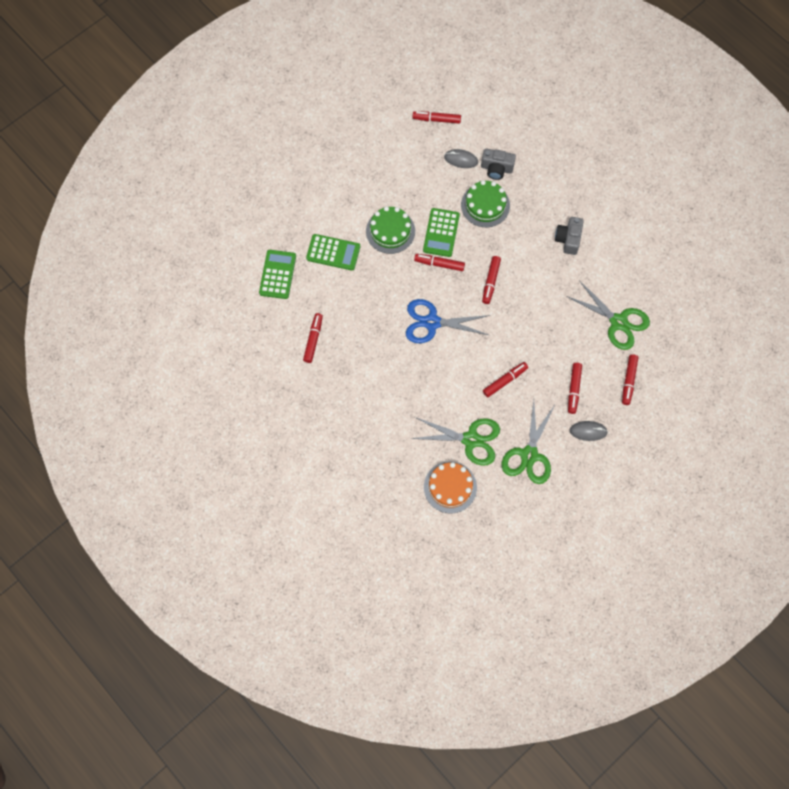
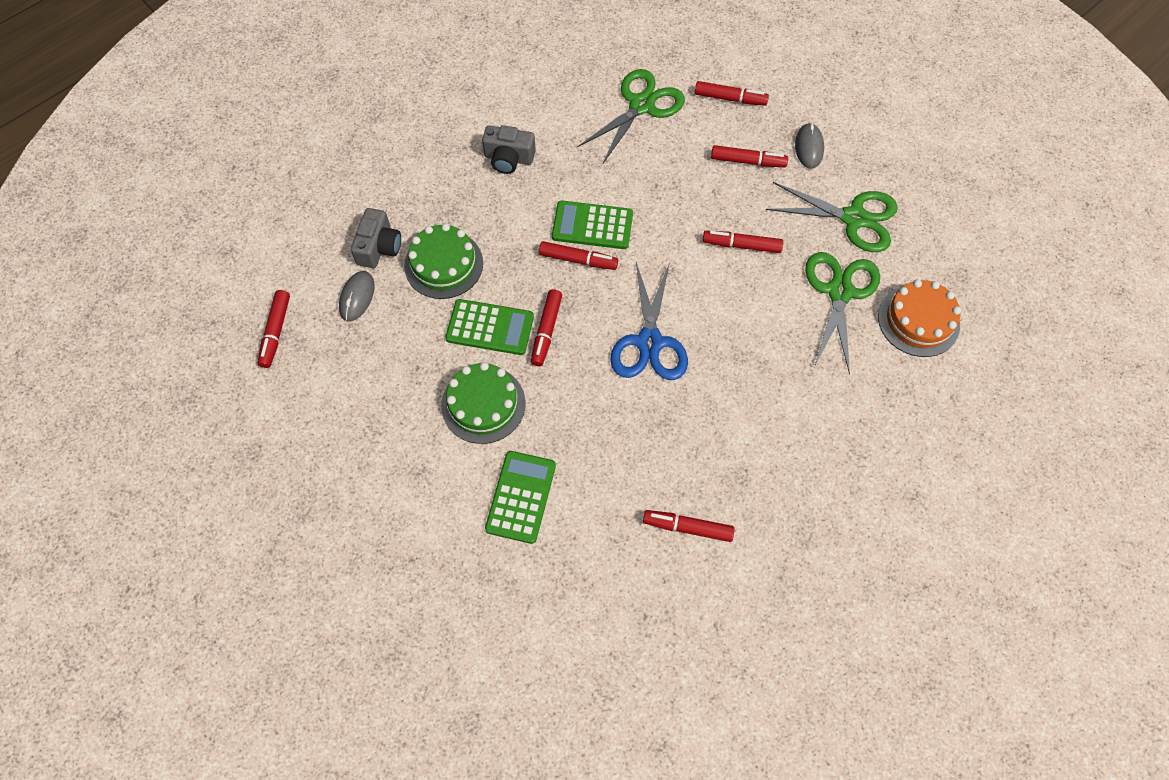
camera: 90 degrees left, 5 degrees down
(277, 274) = (562, 594): green calculator -> green calculator (592, 226)
(505, 381) = (741, 245): red marker -> red marker turned 45 degrees counterclockwise

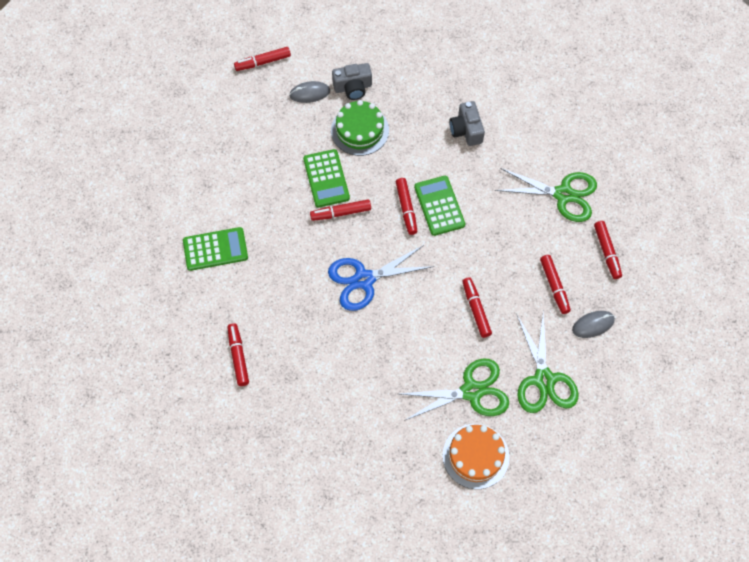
camera: 65 degrees right, 0 degrees up
(483, 404) = (269, 199): green cake -> none

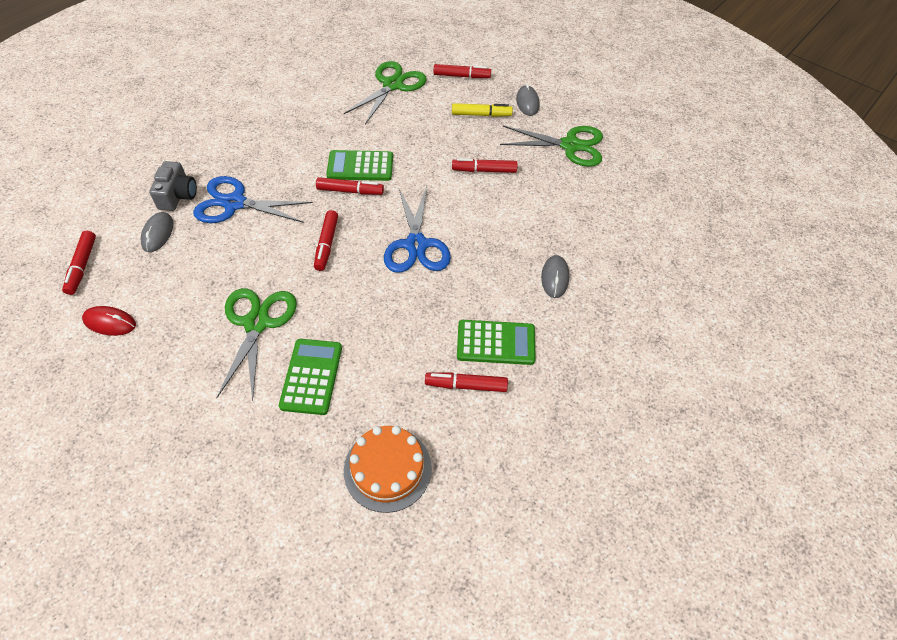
camera: 75 degrees left, 10 degrees down
(221, 104) = (110, 322): none -> red mouse
(326, 178) = (277, 246): green calculator -> green calculator (496, 343)
(360, 130) = (235, 203): green cake -> blue scissors
(366, 399) = (555, 278): none -> grey mouse
(466, 130) = (287, 126): grey camera -> none
(471, 391) = (568, 196): green scissors -> green scissors (257, 323)
(475, 456) = (634, 210): orange cake -> orange cake (387, 469)
(554, 286) = (481, 115): red marker -> yellow marker

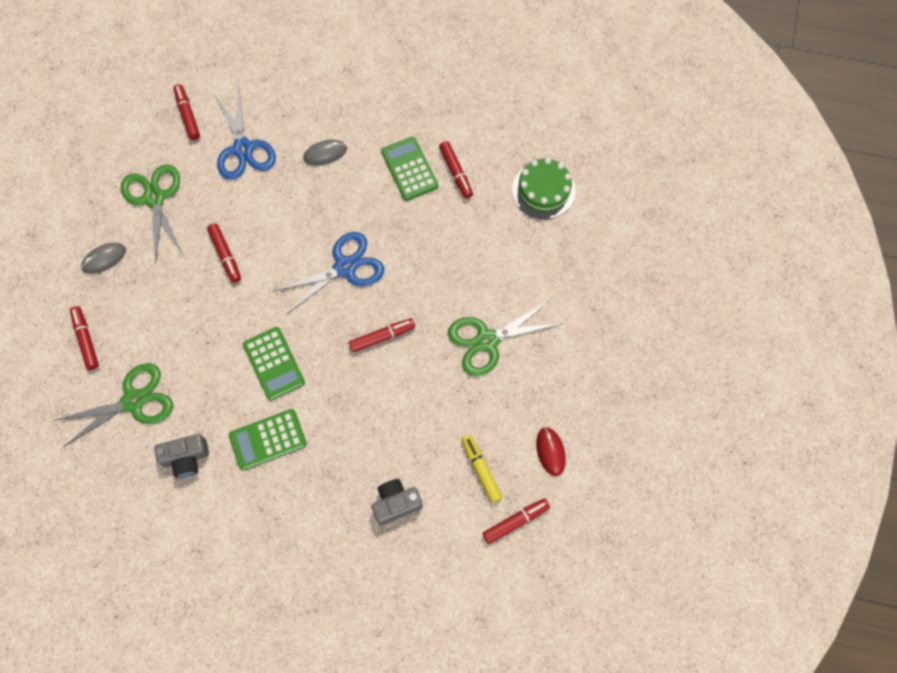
camera: 115 degrees left, 15 degrees up
(158, 233) = (447, 486): grey mouse -> none
(235, 203) = (378, 444): blue scissors -> blue scissors (243, 149)
(311, 376) = (508, 274): green calculator -> green calculator (268, 440)
(325, 97) = (186, 458): none -> grey camera
(350, 191) = (310, 354): red marker -> red marker (188, 115)
(387, 469) = (543, 190): orange cake -> green cake
(393, 85) = (133, 401): green scissors -> green scissors turned 150 degrees clockwise
(481, 115) = (144, 293): yellow marker -> yellow marker (481, 469)

